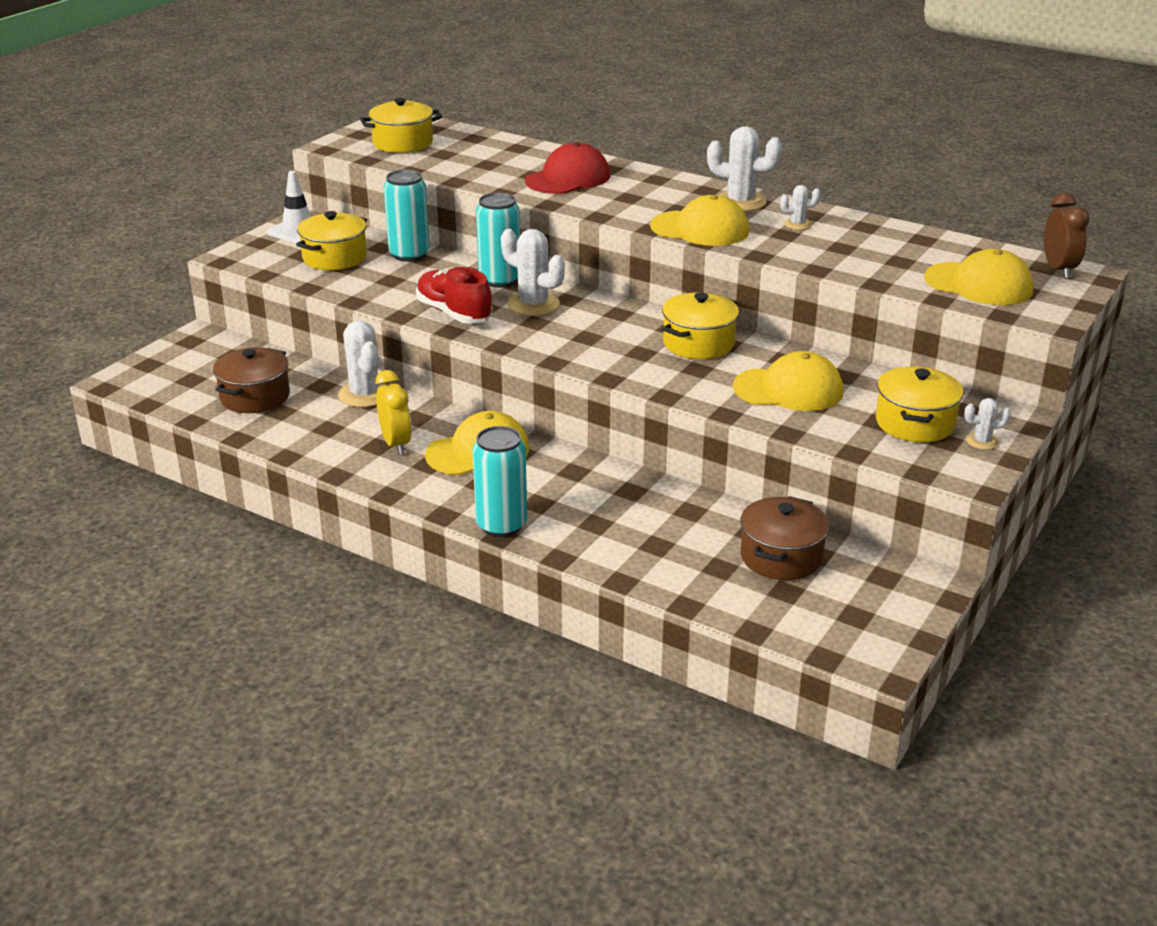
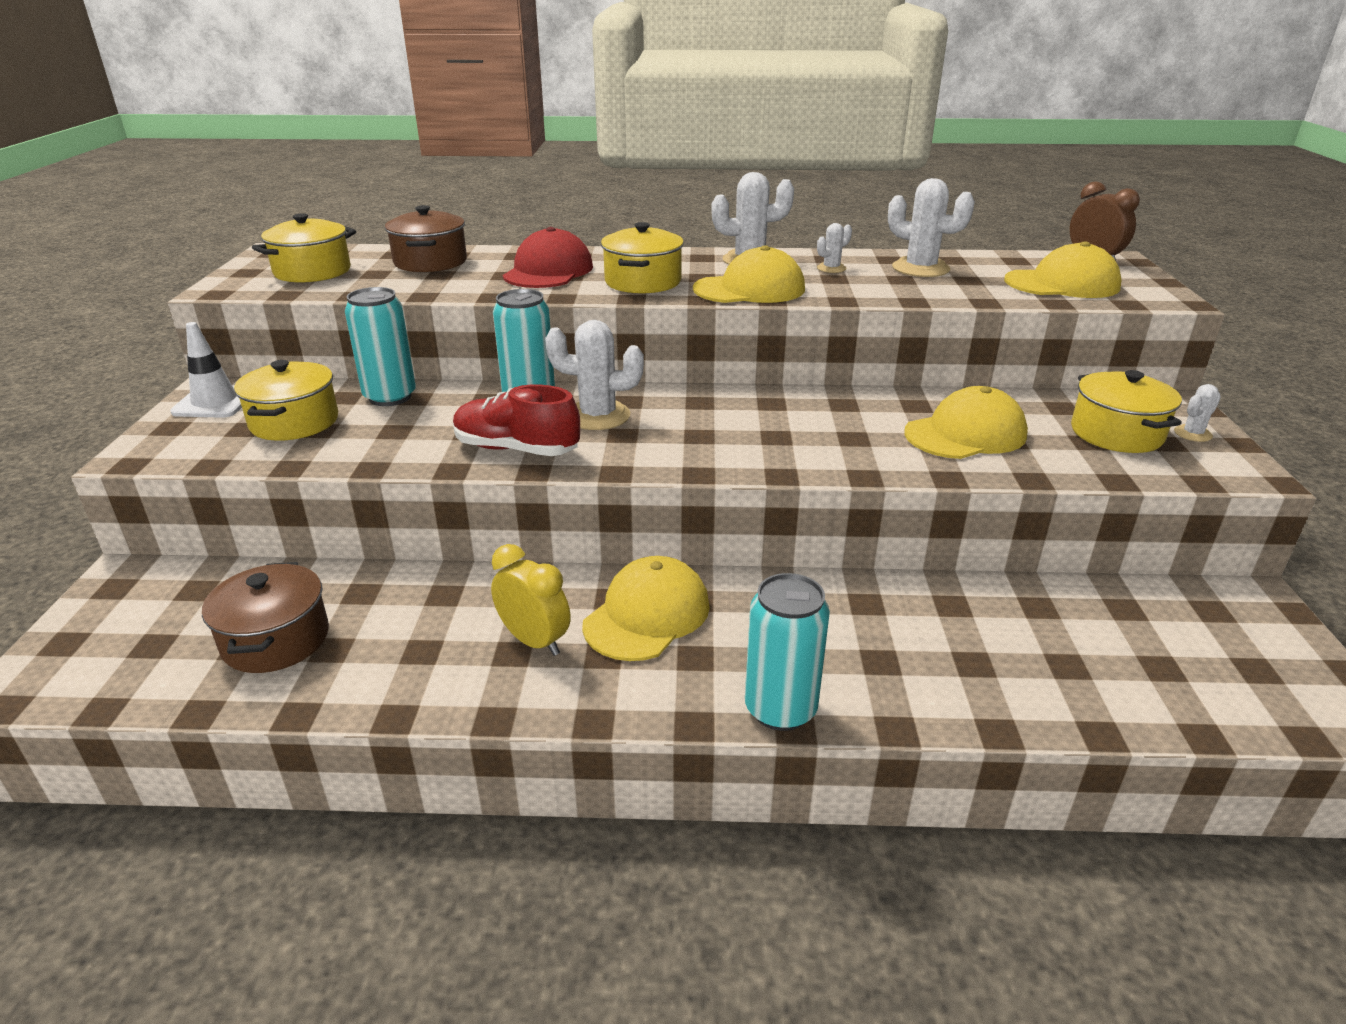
camera: 30 degrees left, 0 degrees up
(365, 394) = (432, 586): white cactus -> white cactus (920, 268)
(698, 343) = (819, 411): yellow pot -> yellow pot (643, 282)
(781, 557) = (1102, 626): brown pot -> brown pot (430, 262)

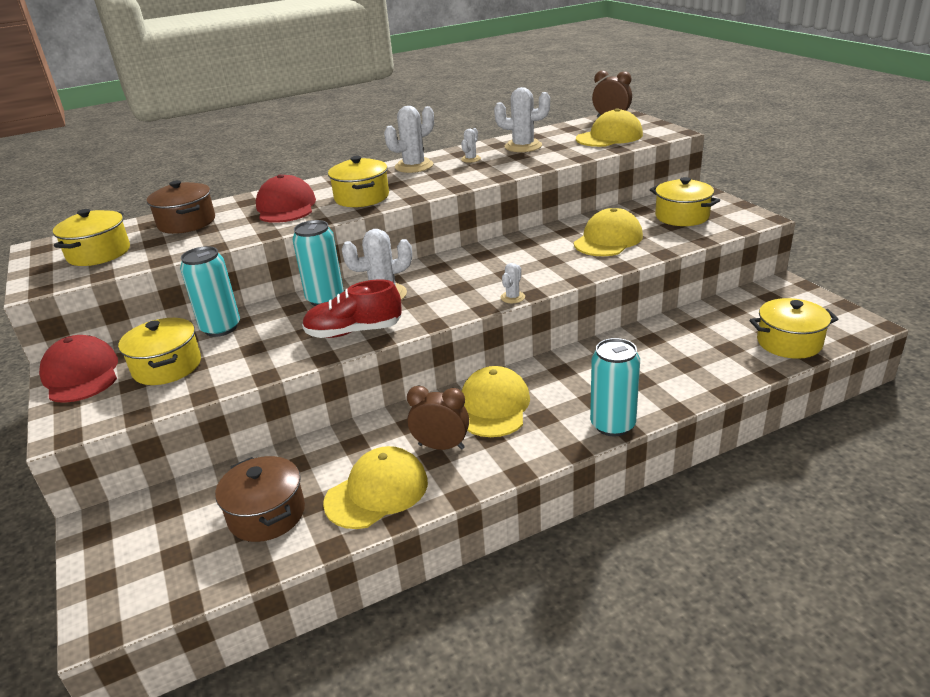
camera: 25 degrees left, 0 degrees up
(215, 402) = (81, 374): white traffic cone -> red cap
(534, 641) = (441, 446): yellow clock -> brown clock
(749, 289) = (436, 185): yellow cap -> yellow cap (377, 492)
(1183, 696) = (789, 342): none -> yellow pot
(1192, 434) = (717, 205): white cactus -> white cactus (512, 297)

